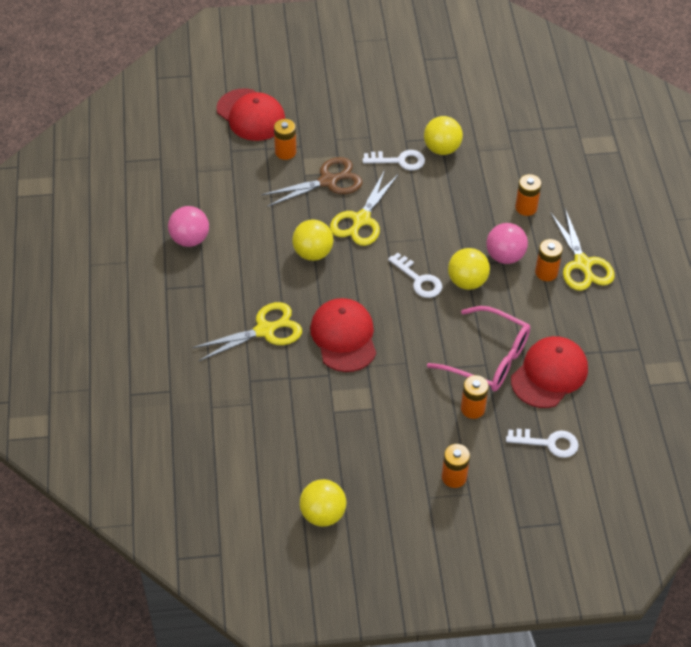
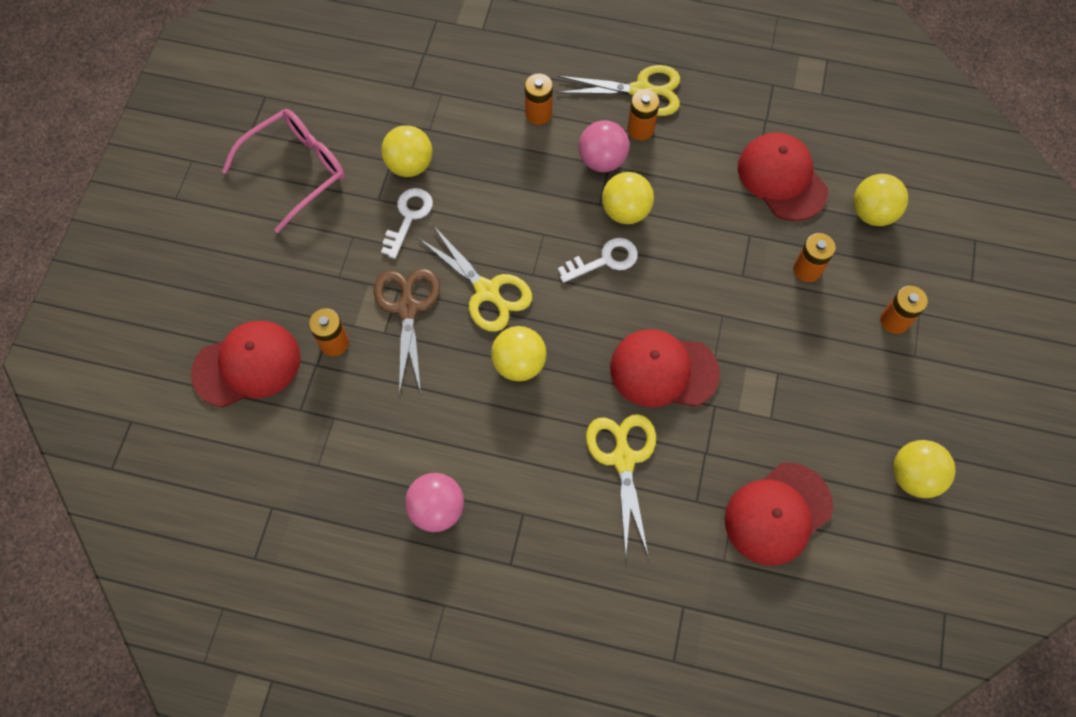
camera: 70 degrees left, 15 degrees up
(259, 432) = (778, 513): none -> red cap
(488, 358) = (743, 229): pink glasses -> pink glasses (296, 170)
(548, 443) = (872, 213): white key -> yellow ball

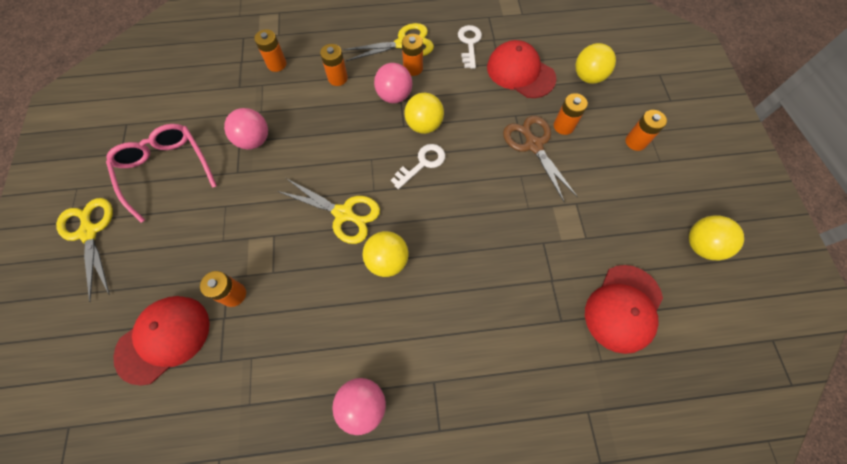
camera: 20 degrees left, 0 degrees up
(296, 170) = (165, 170): pink glasses -> pink glasses turned 60 degrees counterclockwise
(407, 308) = (285, 247): brown scissors -> brown scissors (533, 145)
(408, 217) = (265, 178): white key -> white key (469, 43)
(410, 165) = (254, 140): yellow ball -> pink ball
(467, 71) = (276, 64): none -> orange battery
(623, 459) = (494, 308): yellow scissors -> yellow scissors (89, 232)
(663, 370) = (496, 229): red cap -> none

